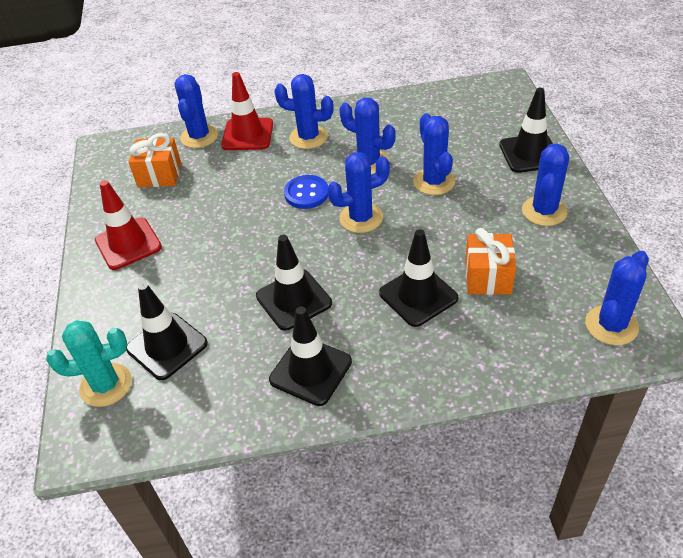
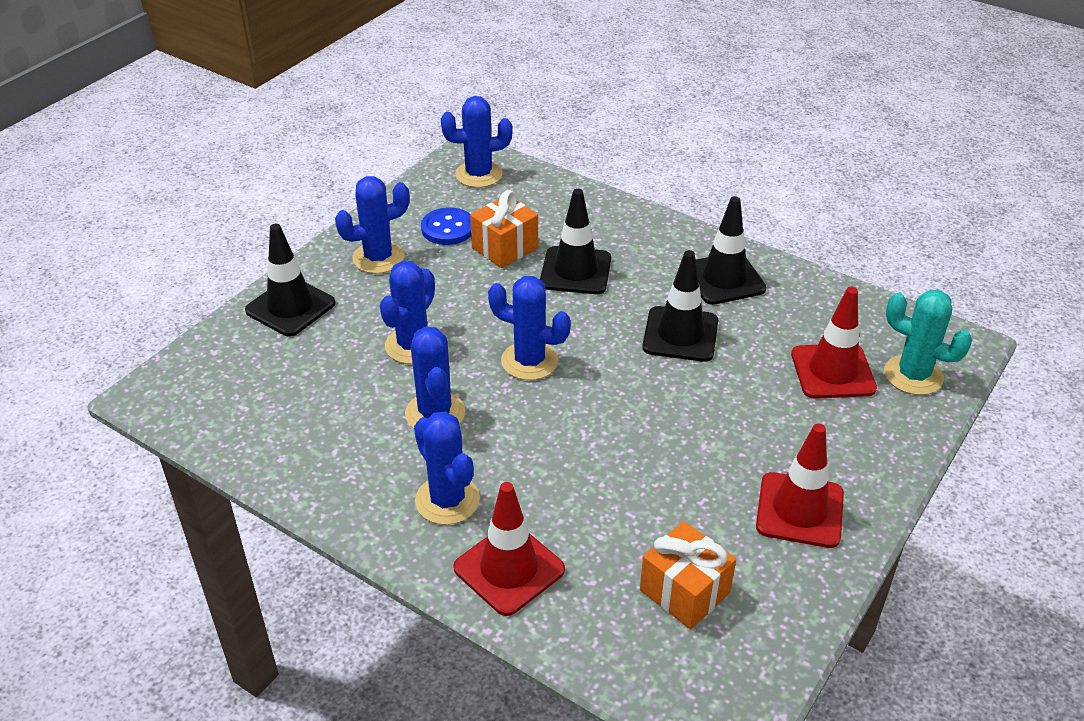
camera: 140 degrees left, 5 degrees down
(167, 346) = (832, 371): black traffic cone -> red traffic cone
(199, 136) = (572, 622): blue cactus -> none
(306, 193) = (545, 426): blue button -> blue button (448, 228)

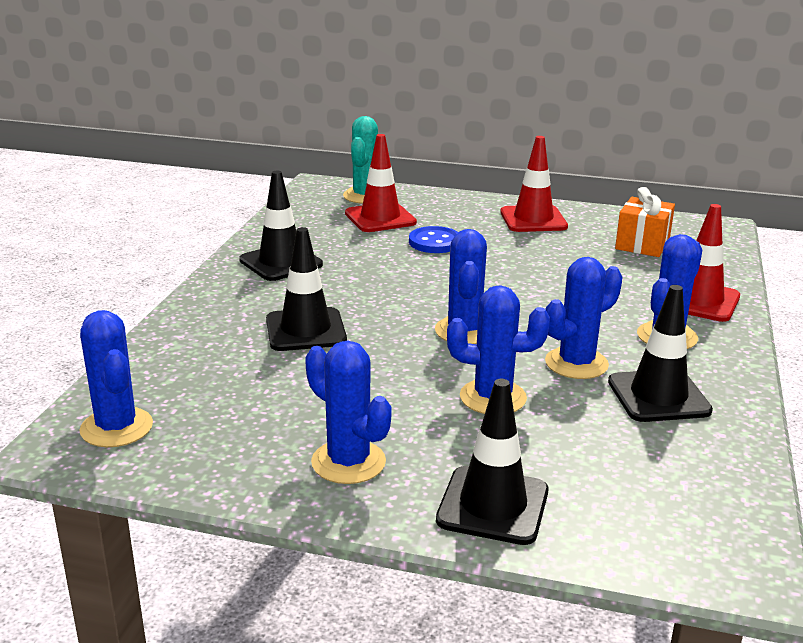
camera: 110 degrees left, 15 degrees down
(448, 228) = (258, 424): blue button -> blue button (435, 242)
(505, 248) = (282, 377): orange gift -> none
(680, 334) = (374, 272): black traffic cone -> black traffic cone (658, 396)

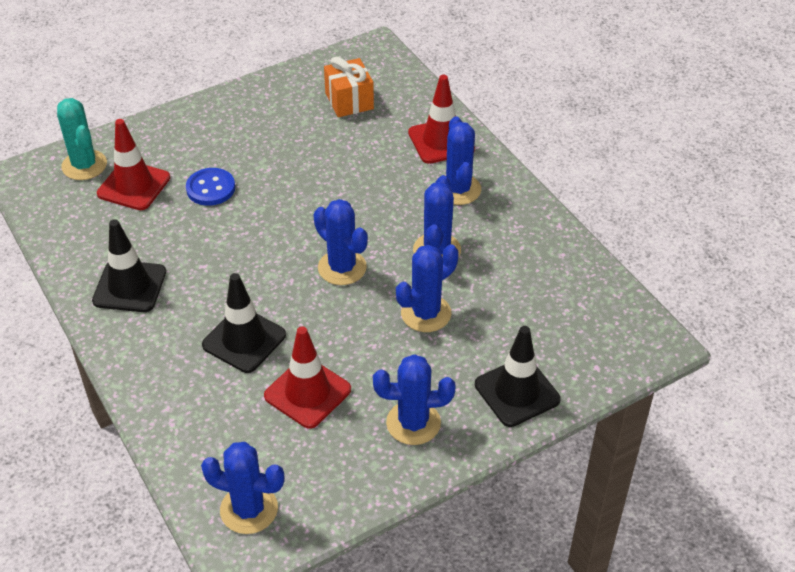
camera: 45 degrees left, 20 degrees up
(533, 219) = (247, 116): red traffic cone -> red traffic cone (307, 393)
(658, 396) = (506, 246): black traffic cone -> none

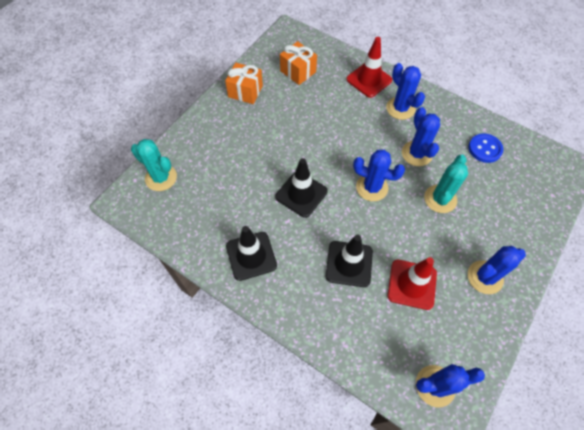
camera: 25 degrees left, 15 degrees up
(134, 186) = (204, 180): red traffic cone -> none
(210, 188) = (255, 163): blue button -> blue button (484, 149)
(260, 103) = (245, 91): none -> orange gift
(426, 313) = (440, 199): blue cactus -> turquoise cactus
(517, 392) = (524, 230): black traffic cone -> black traffic cone (301, 194)

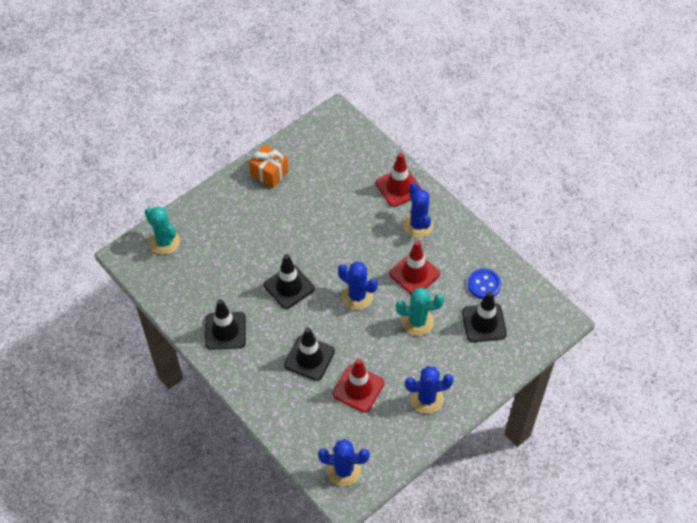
camera: 15 degrees right, 5 degrees down
(298, 71) = (329, 163): orange gift -> none
(416, 153) = (414, 274): blue cactus -> red traffic cone
(440, 199) = (417, 321): turquoise cactus -> turquoise cactus turned 45 degrees clockwise
(502, 185) = (484, 323): none -> black traffic cone

